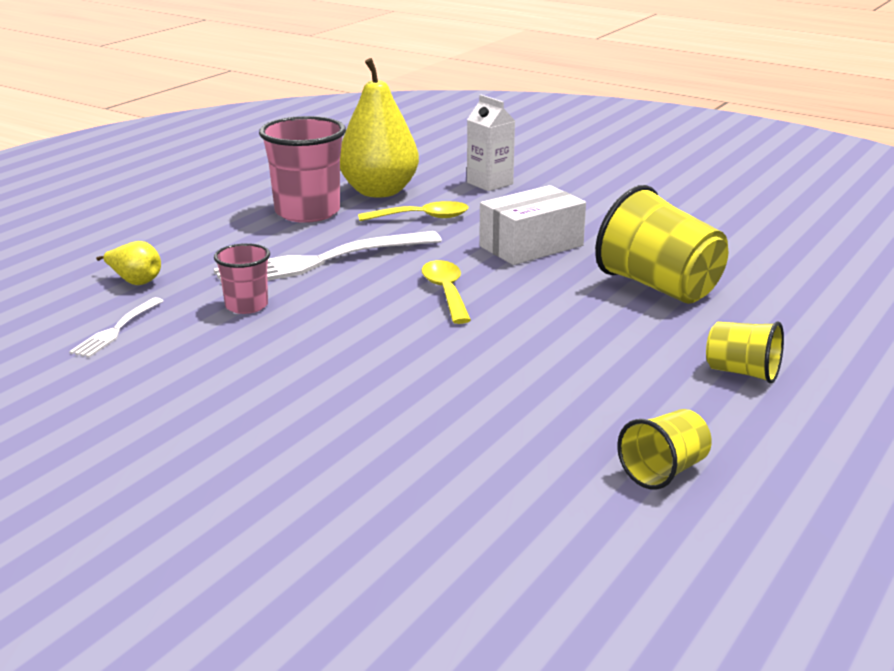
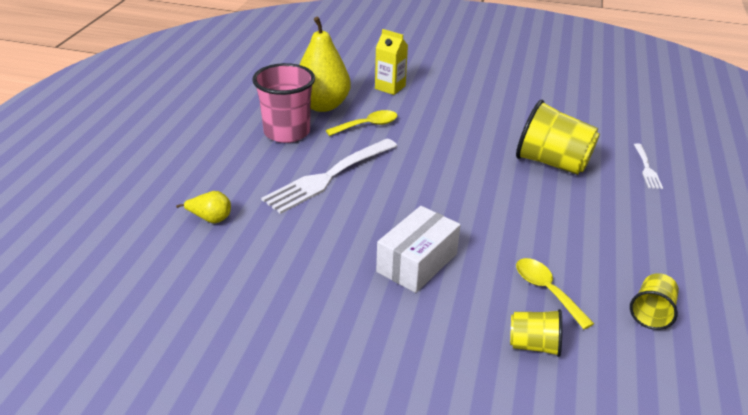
camera: 20 degrees left, 10 degrees up
(117, 329) = (231, 267): white fork -> white fork (646, 168)
(246, 306) = (307, 227): pink cup -> none
(446, 292) = (428, 190): yellow spoon -> yellow spoon (546, 290)
(490, 183) = (390, 87): white carton -> yellow carton
(531, 246) = (454, 140): white box -> white box (417, 263)
(742, 372) = (642, 224): yellow cup -> yellow cup (533, 345)

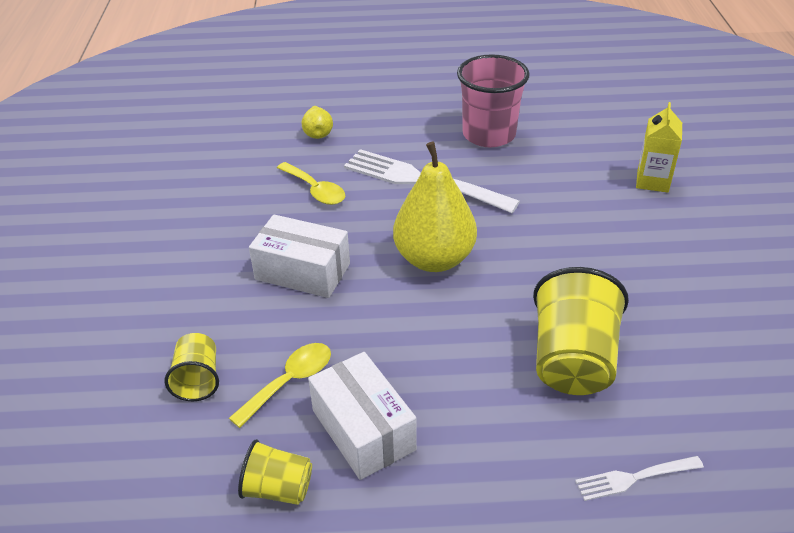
camera: 75 degrees right, 5 degrees up
(322, 105) = (563, 143): yellow pear -> yellow pear (434, 259)
(367, 125) = (545, 184): yellow spoon -> yellow spoon (315, 190)
(600, 262) = (363, 430): none -> white box

